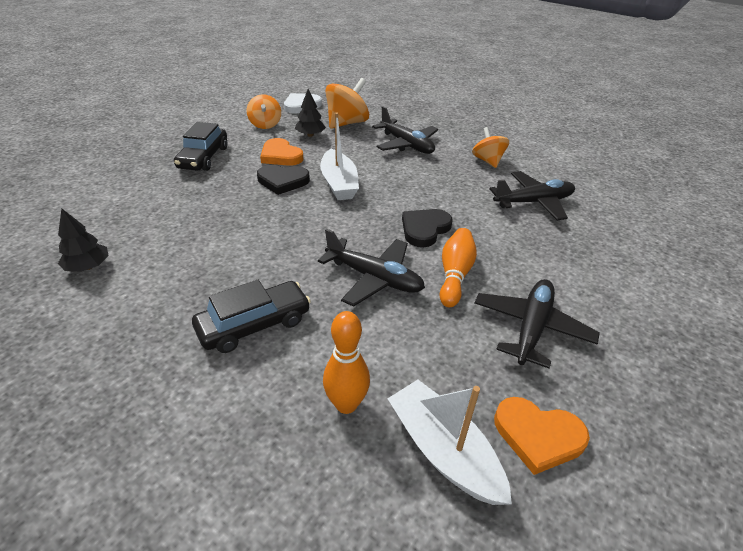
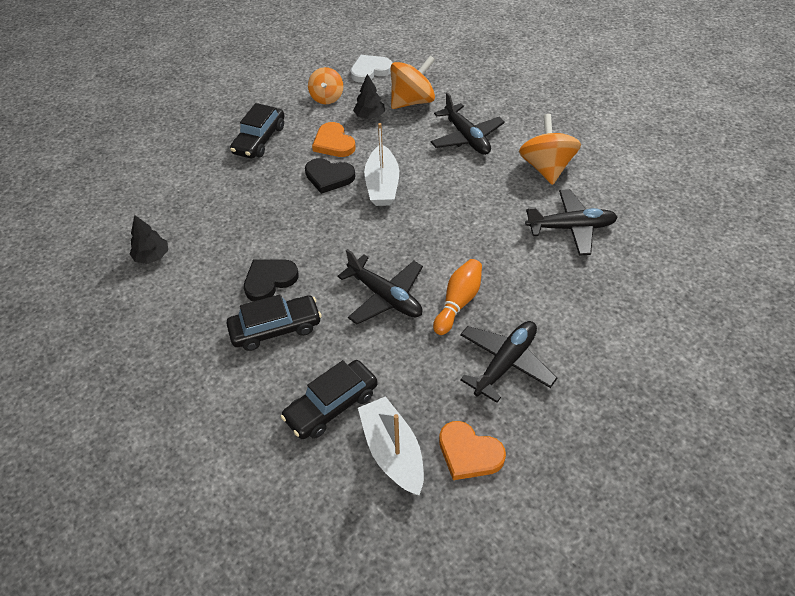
camera: 15 degrees right, 10 degrees up
(346, 404) = (331, 406): orange bowling pin -> black car
(424, 229) = (448, 249): black heart -> black heart (269, 280)
(487, 161) = (546, 168): orange spinning top -> orange spinning top, size x1.53

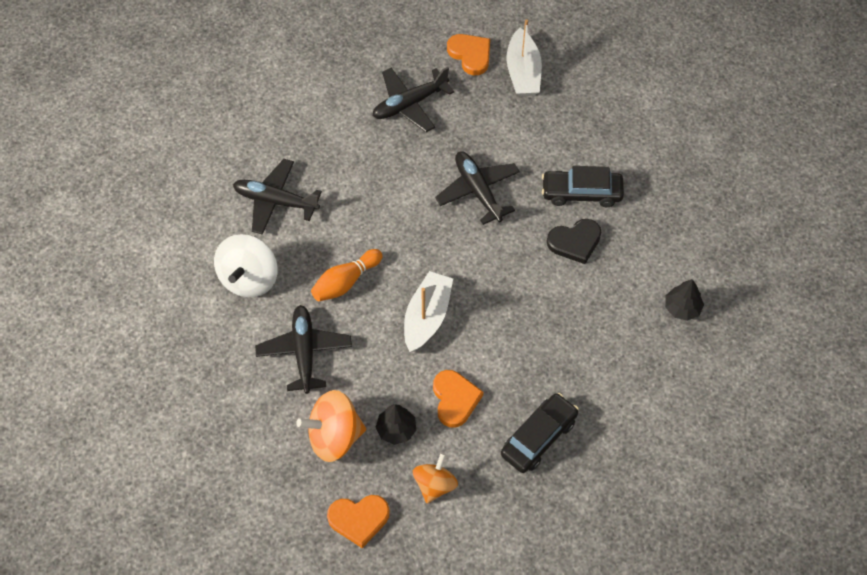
camera: 160 degrees left, 10 degrees up
(329, 177) = (478, 349): black heart -> none
(331, 406) = (555, 117): black car -> none
(370, 71) = (359, 519): white heart -> orange heart
(458, 302) = (418, 165): orange bowling pin -> orange bowling pin (345, 282)
(546, 168) = (249, 278): orange spinning top -> white spinning top

